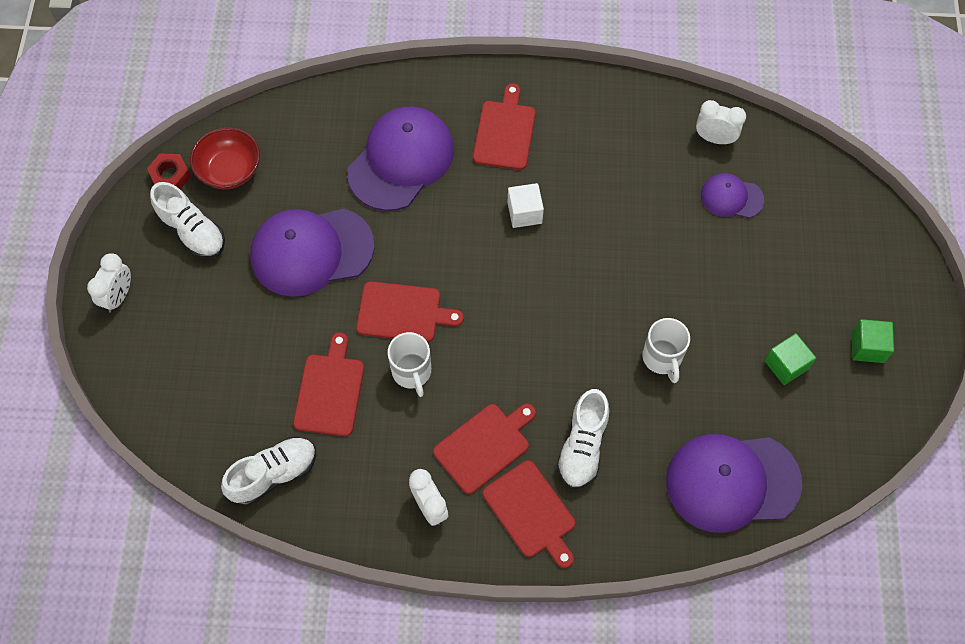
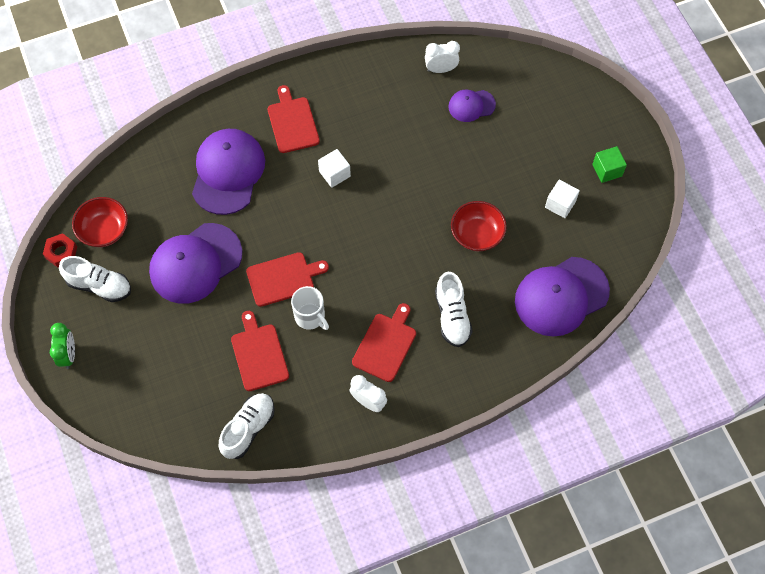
camera: 25 degrees left, 0 degrees up
(119, 296) = (68, 354): white clock -> green clock
(531, 512) = (439, 374): red cutting board -> none
(662, 358) = (477, 234): white mug -> red bowl
(786, 365) = (560, 204): green cube -> white cube

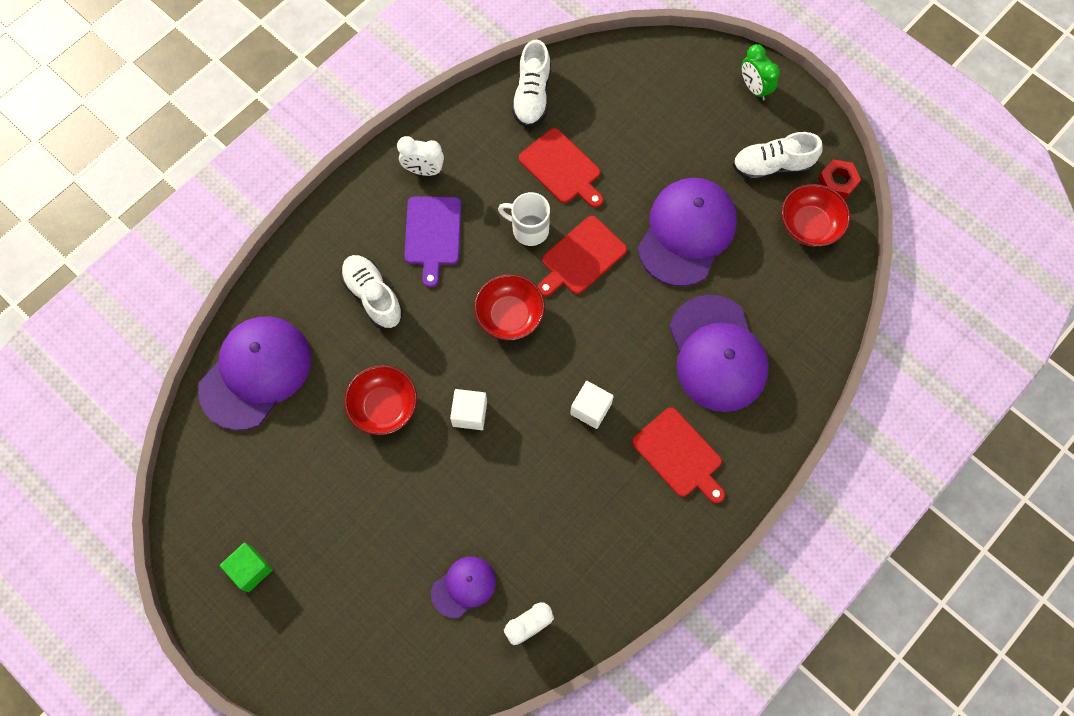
camera: 155 degrees right, 5 degrees up
(358, 259) = (510, 316): none -> red bowl
(385, 345) = (433, 234): red cutting board -> purple cutting board
(560, 204) = (296, 492): white cube -> white cube (470, 414)

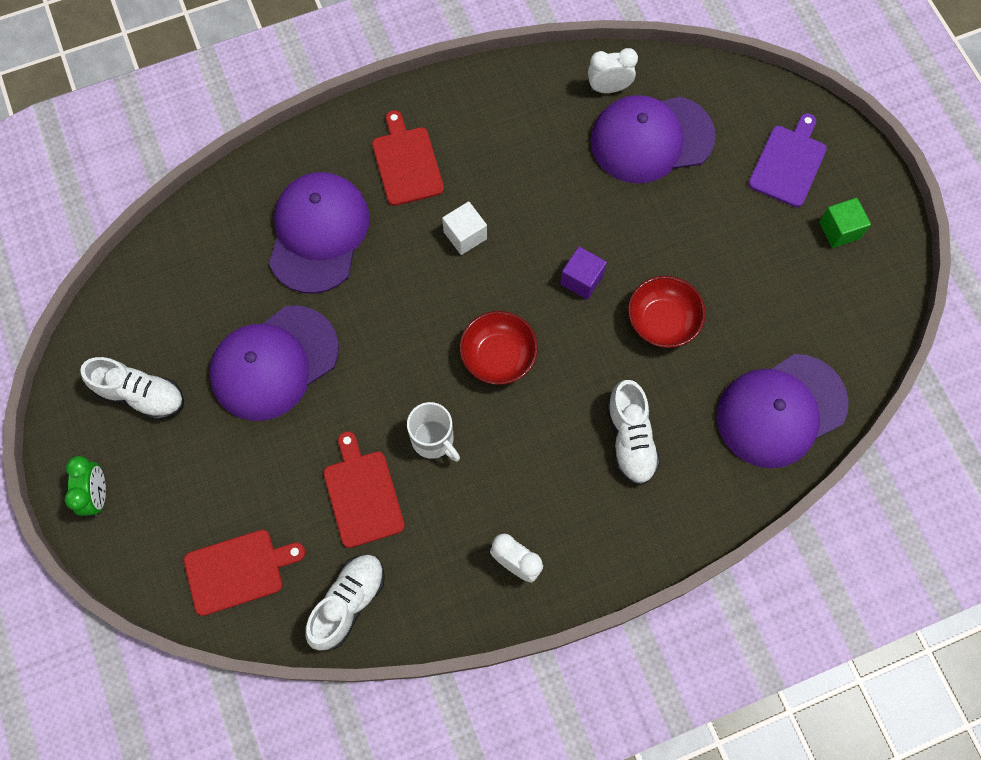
camera: 155 degrees left, 0 degrees up
(433, 234) = (538, 480): purple cutting board -> purple cutting board (788, 163)
(464, 586) = (651, 139): purple cap -> purple cap, size x1.92
(470, 414) = (581, 279): white cube -> purple cube
(581, 258) = (395, 384): red cutting board -> red cutting board (238, 570)
(809, 225) = (148, 315): red bowl -> none
(837, 182) = (88, 347): red nut -> none

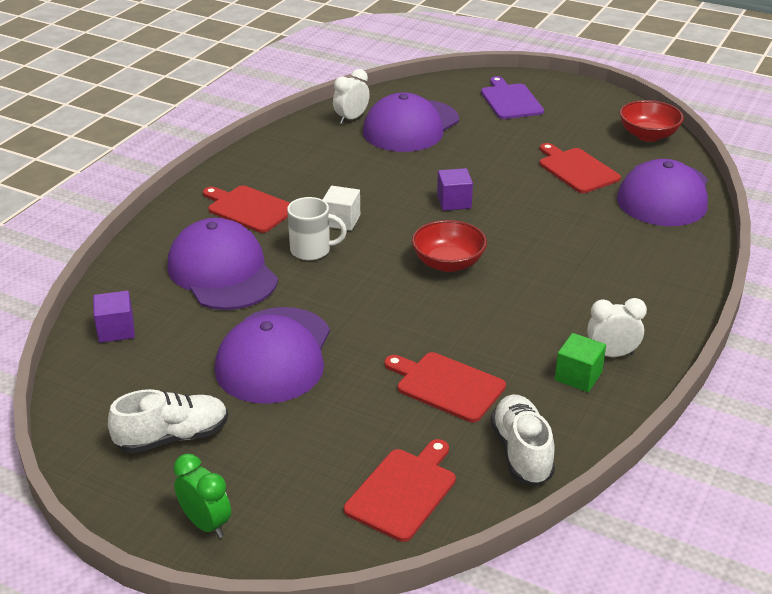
camera: 40 degrees left, 35 degrees down
(192, 247) = (116, 330): none -> purple cube
(433, 440) = (460, 327): white mug -> white mug (312, 250)
(630, 439) = (594, 254): white shoe -> none
(662, 321) = (534, 194): red bowl -> red bowl (648, 135)
(738, 315) = (576, 169): none -> red cutting board
(839, 230) = (580, 111): green cube -> green cube (578, 376)

